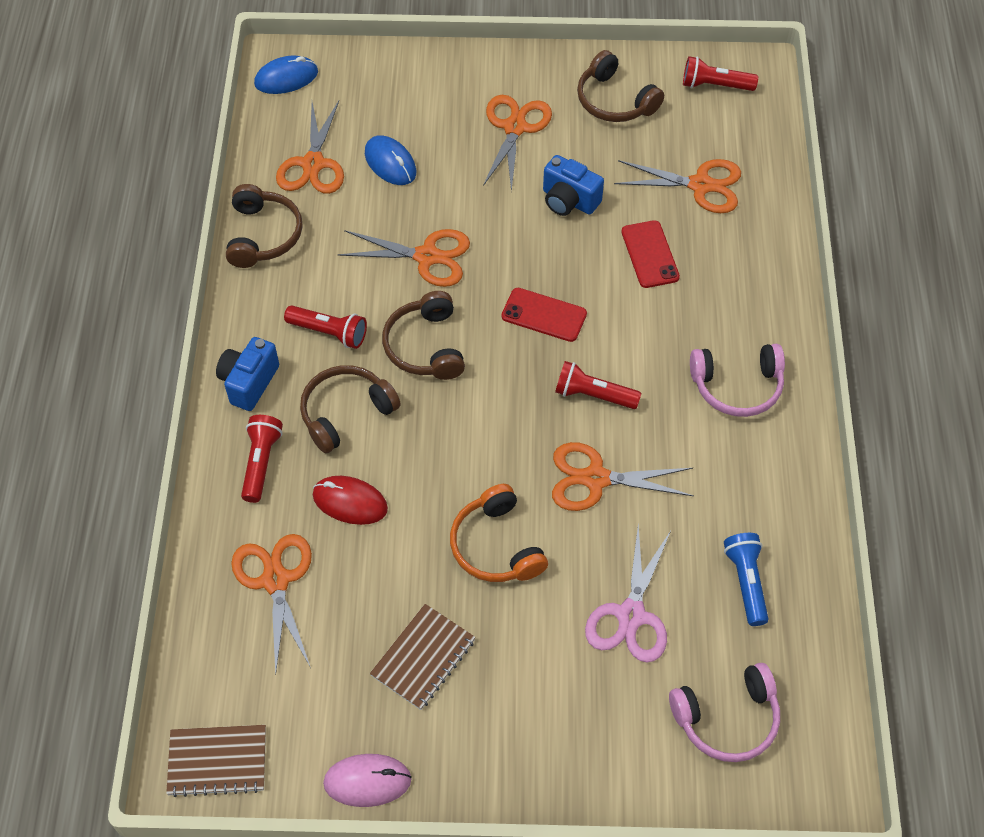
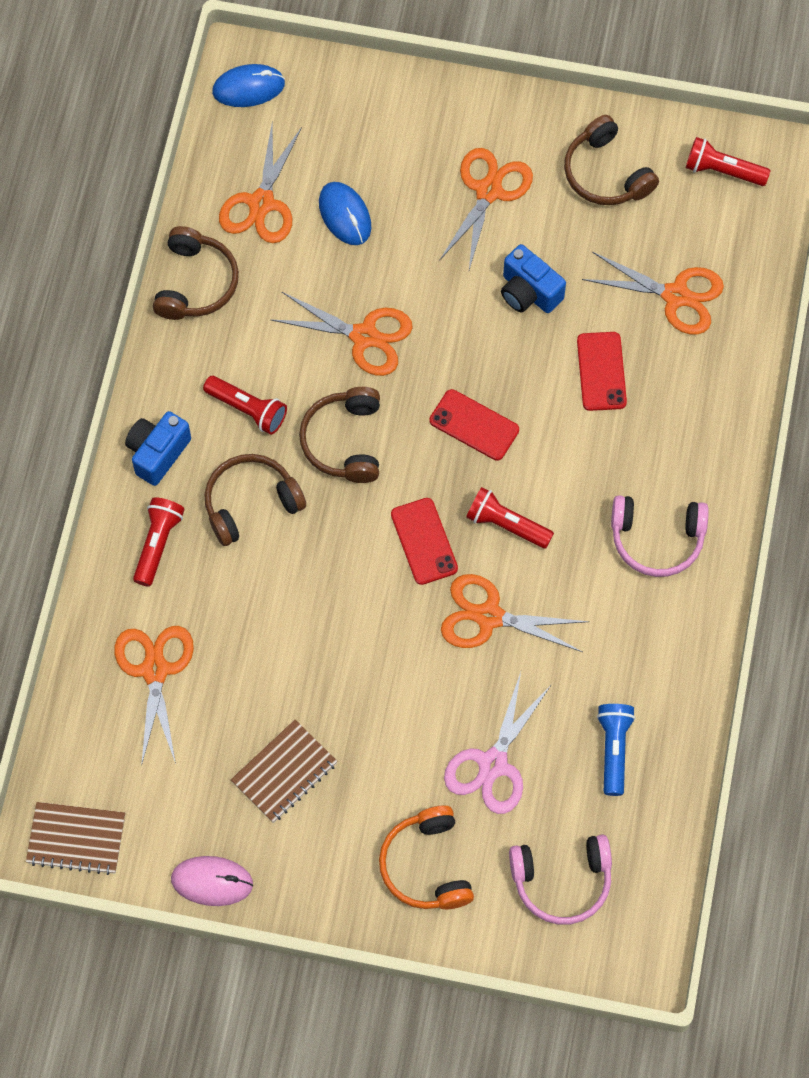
camera: 10 degrees right, 10 degrees up
(350, 502) = (239, 601): red mouse -> none
(496, 546) = (375, 671): orange headphones -> orange headphones (426, 866)
(518, 421) = (424, 541): none -> red phone

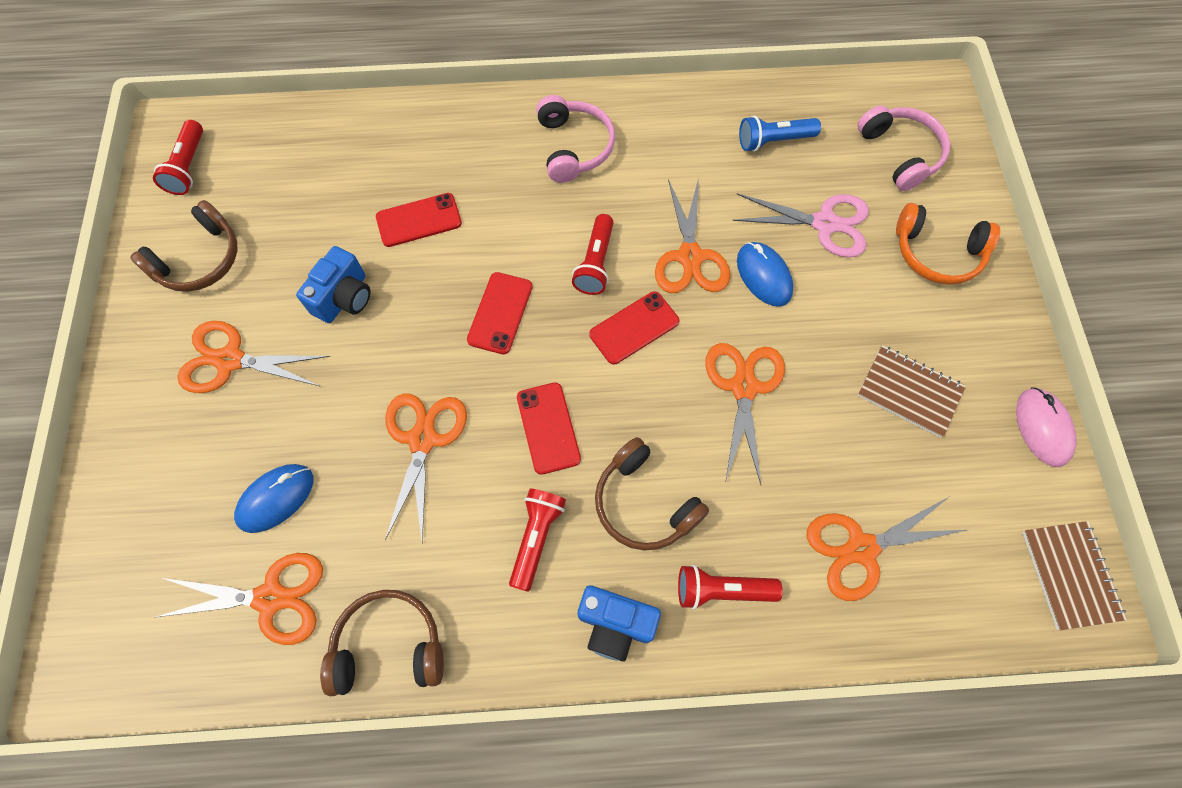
camera: 105 degrees left, 0 degrees up
(248, 88) = (107, 661): blue mouse -> blue mouse (764, 276)
(344, 441) = (548, 428): brown headphones -> red phone
(426, 866) = (937, 253): orange headphones -> orange headphones turned 45 degrees clockwise
(675, 295) = (328, 178): orange scissors -> orange scissors (743, 387)

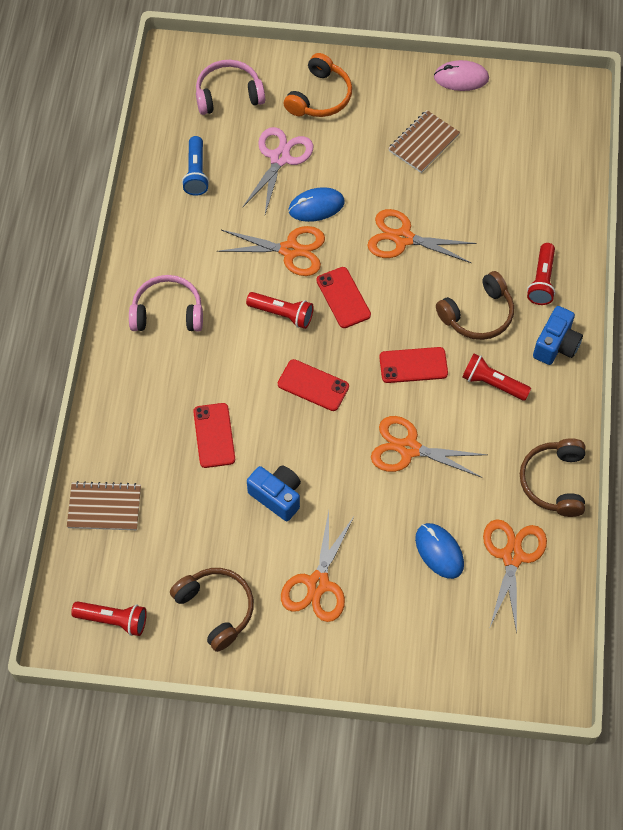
camera: 80 degrees left, 5 degrees down
(861, 549) = (526, 198): orange scissors -> none
(1070, 575) = (556, 95): brown notebook -> brown notebook (104, 507)

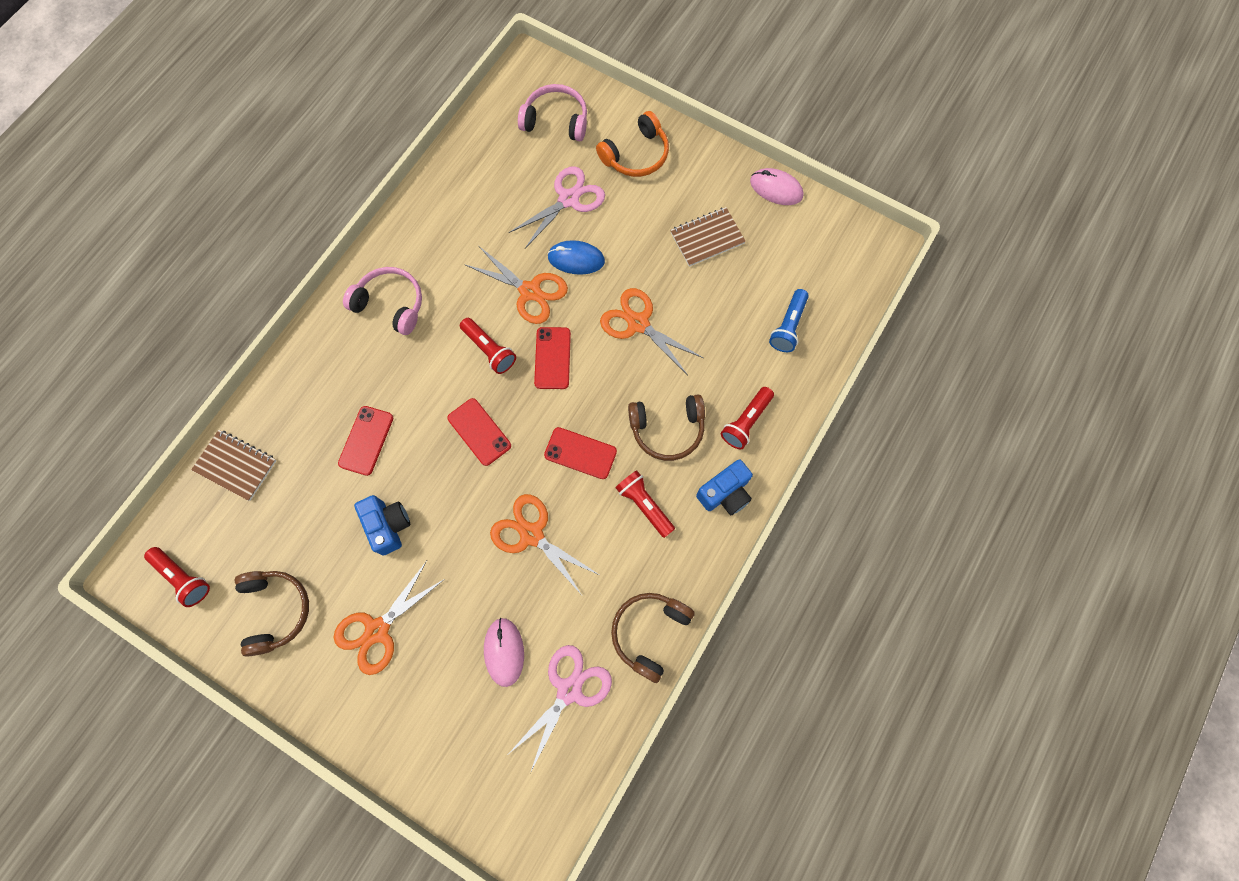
camera: 25 degrees right, 10 degrees up
(196, 173) = (487, 183): blue flashlight -> blue flashlight (788, 326)
(439, 551) = (504, 652): blue mouse -> pink mouse
(512, 556) = (569, 690): orange scissors -> pink scissors

